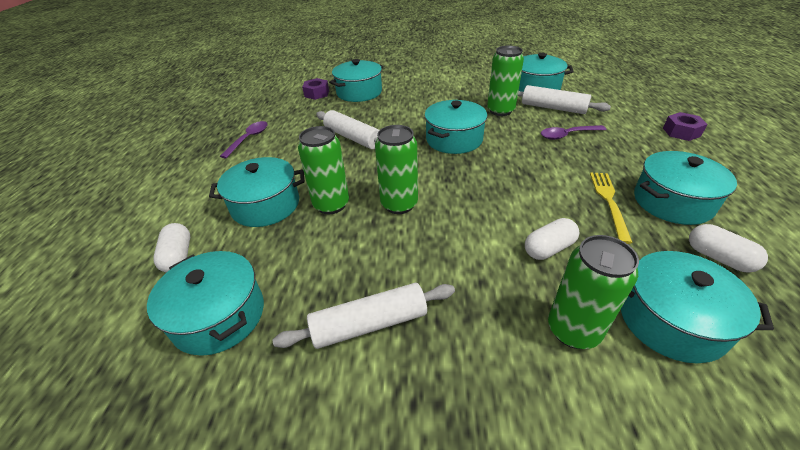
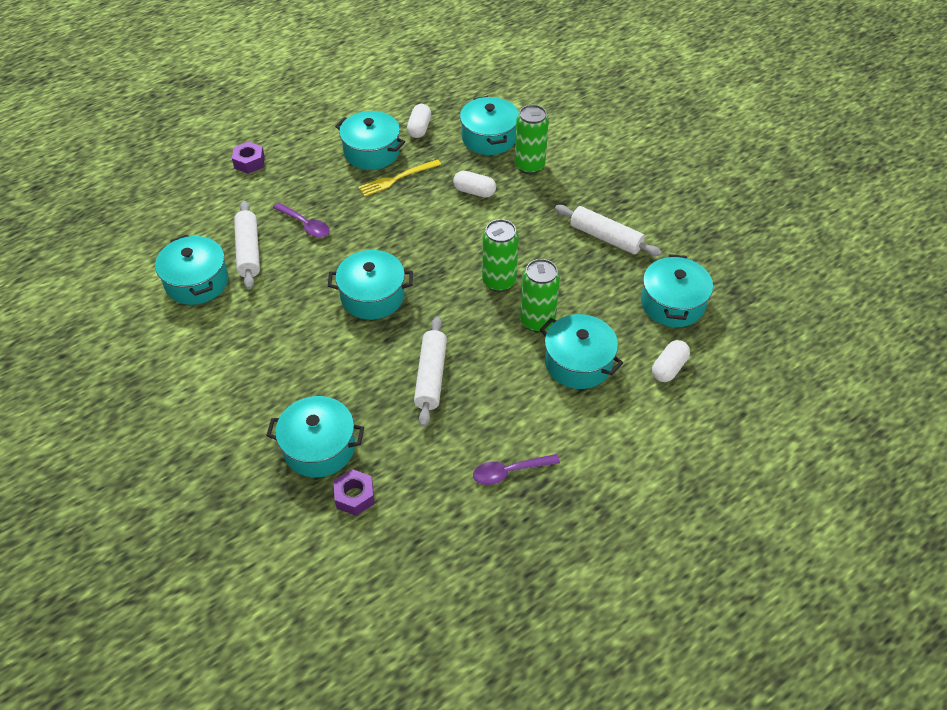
camera: 130 degrees left, 10 degrees up
(500, 111) = (282, 288): green can -> none

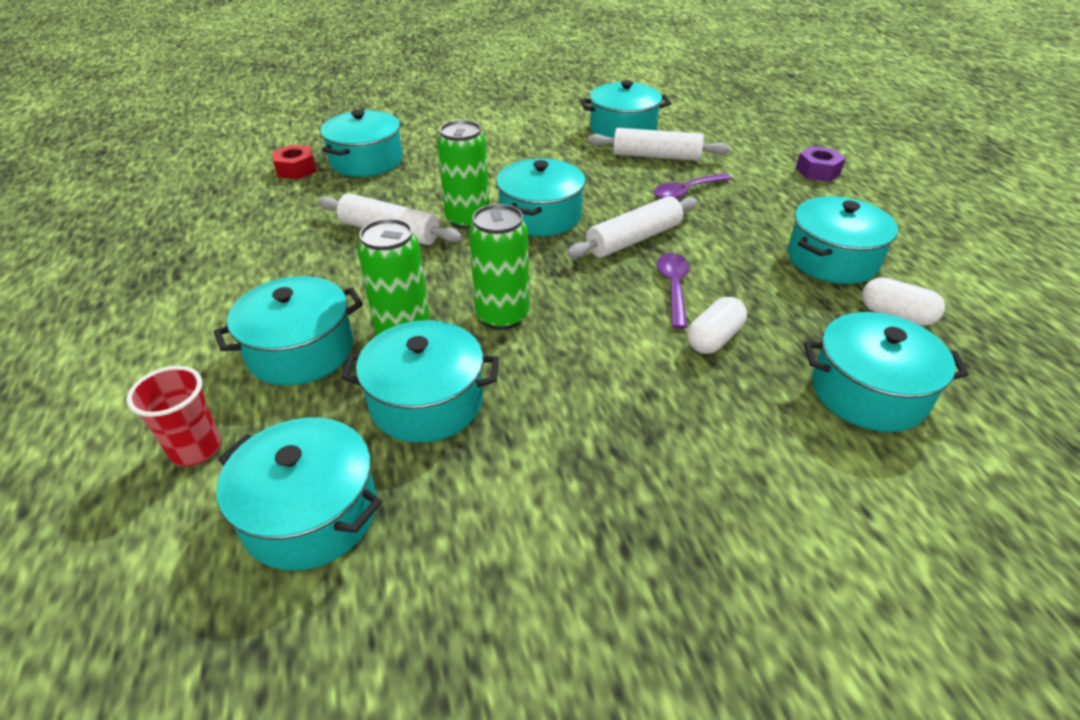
camera: 110 degrees right, 10 degrees down
(354, 496) = (296, 169): purple nut -> red nut
(397, 178) = (764, 271): yellow fork -> none
(509, 472) = (216, 255): purple spoon -> purple spoon (673, 287)
(529, 166) = (772, 425): green can -> green can (467, 220)
(584, 290) = (426, 402): none -> turquoise pot
(605, 237) = (530, 474): white rolling pin -> white rolling pin (633, 239)
(669, 368) = (196, 449): white capsule -> red cup

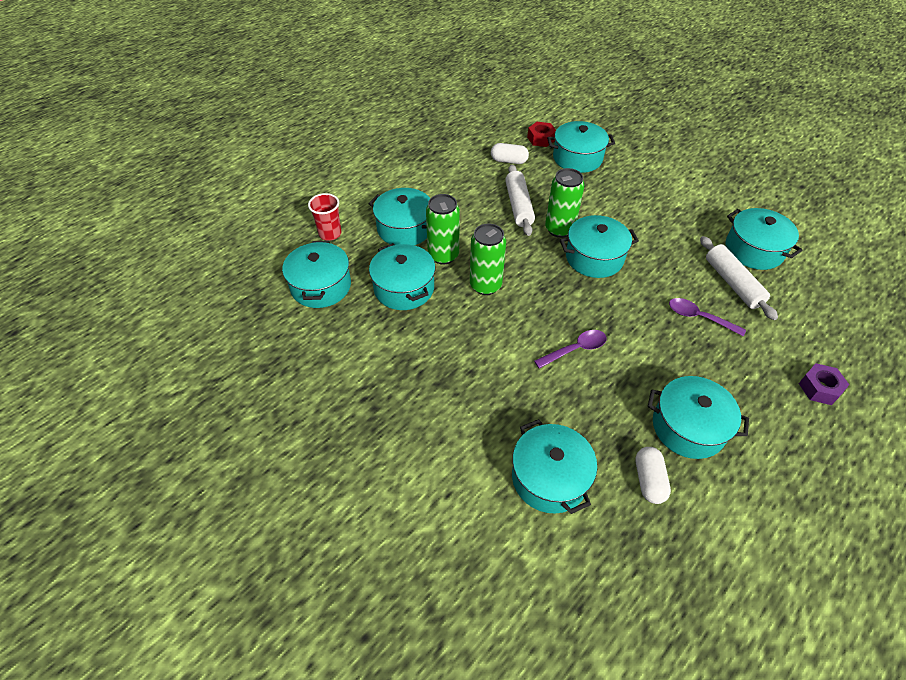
camera: 60 degrees right, 10 degrees up
(633, 239) = (610, 311): white rolling pin -> none
(714, 338) = (541, 385): white capsule -> white capsule (509, 161)

